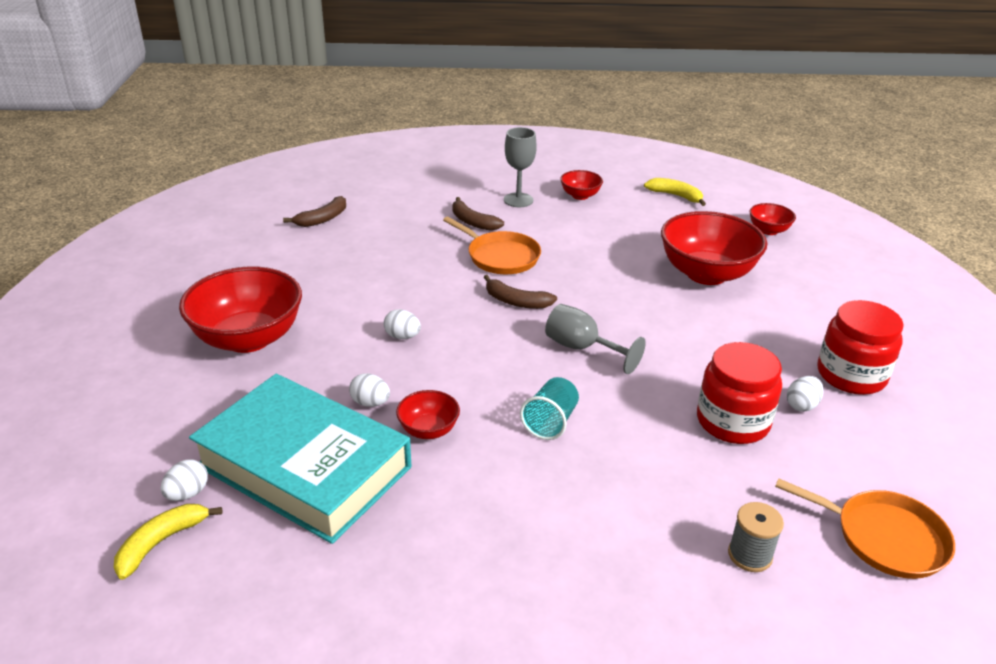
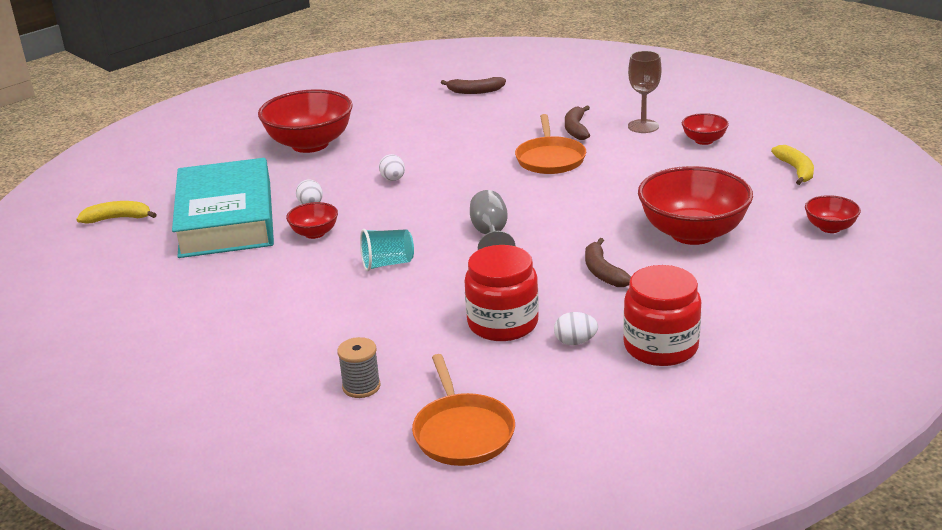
camera: 50 degrees right, 5 degrees down
(187, 493) = (160, 204): white egg -> none
(516, 301) = (504, 190): brown banana -> brown banana (603, 272)
(518, 200) = (643, 126): grey goblet -> brown goblet

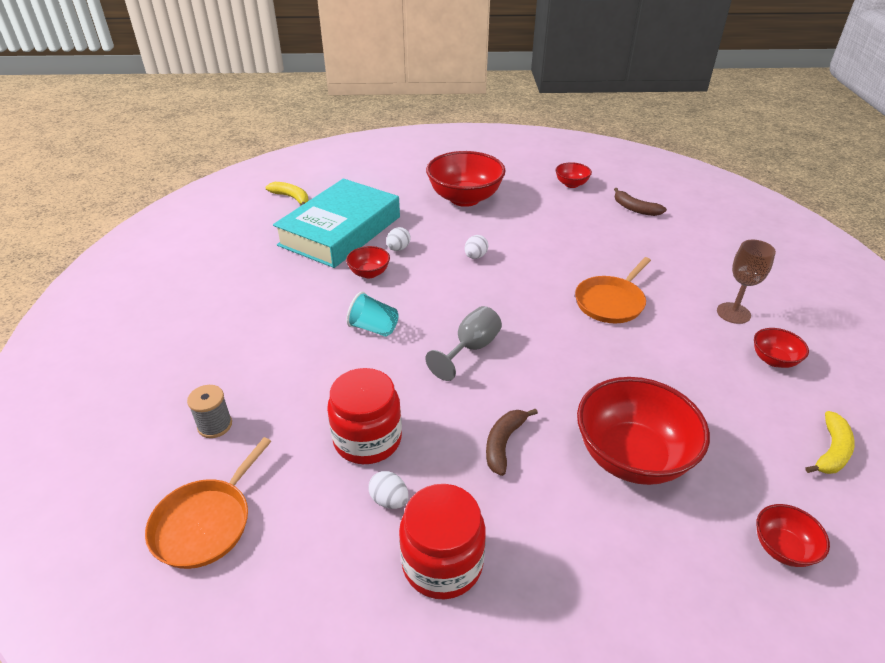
camera: 40 degrees right, 10 degrees up
(393, 95) = (571, 184): none -> red bowl
(576, 129) = (670, 284): brown banana -> none

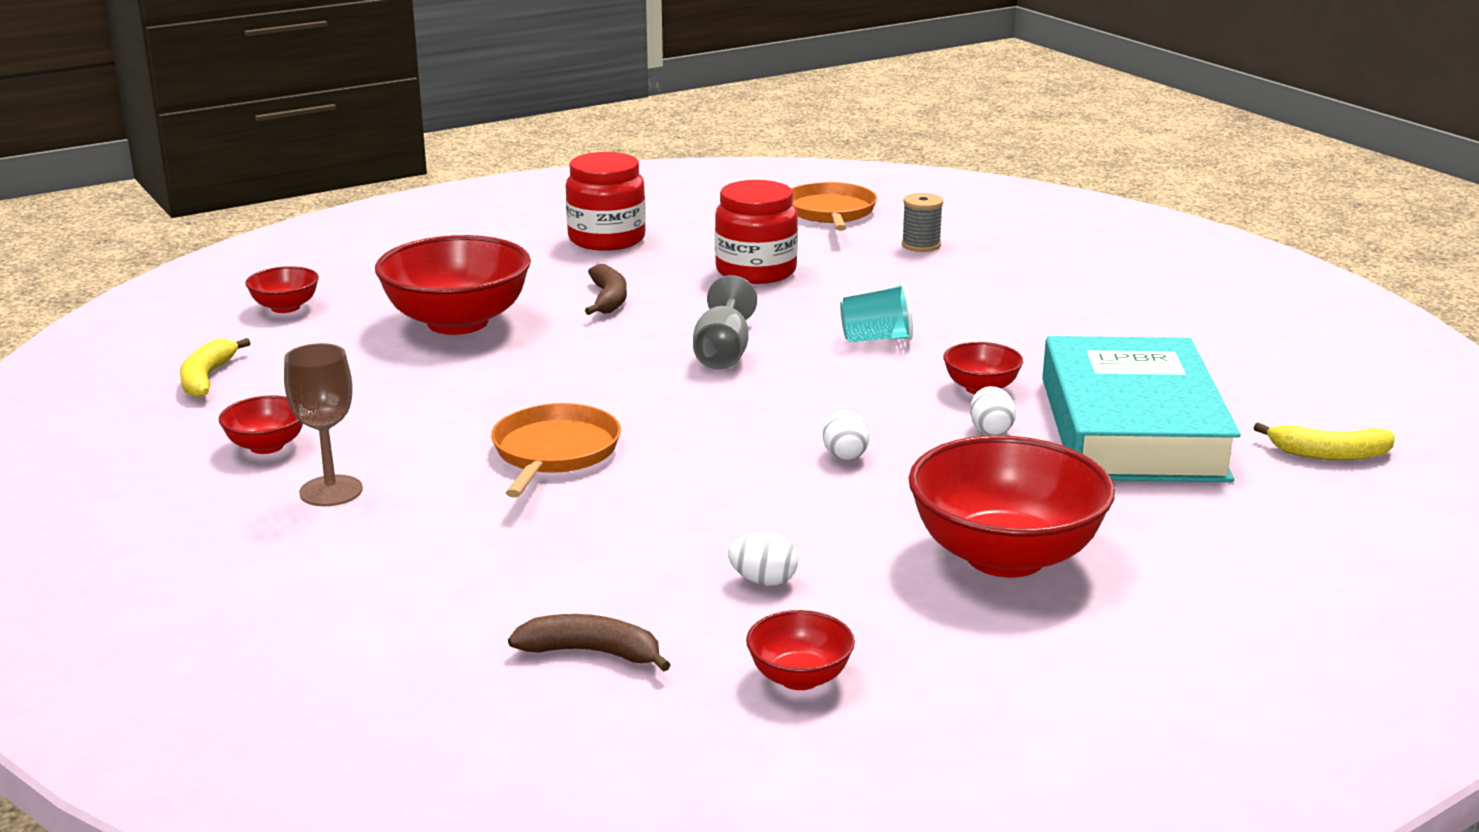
camera: 150 degrees right, 15 degrees down
(389, 500) = (688, 251): white egg -> white egg (763, 581)

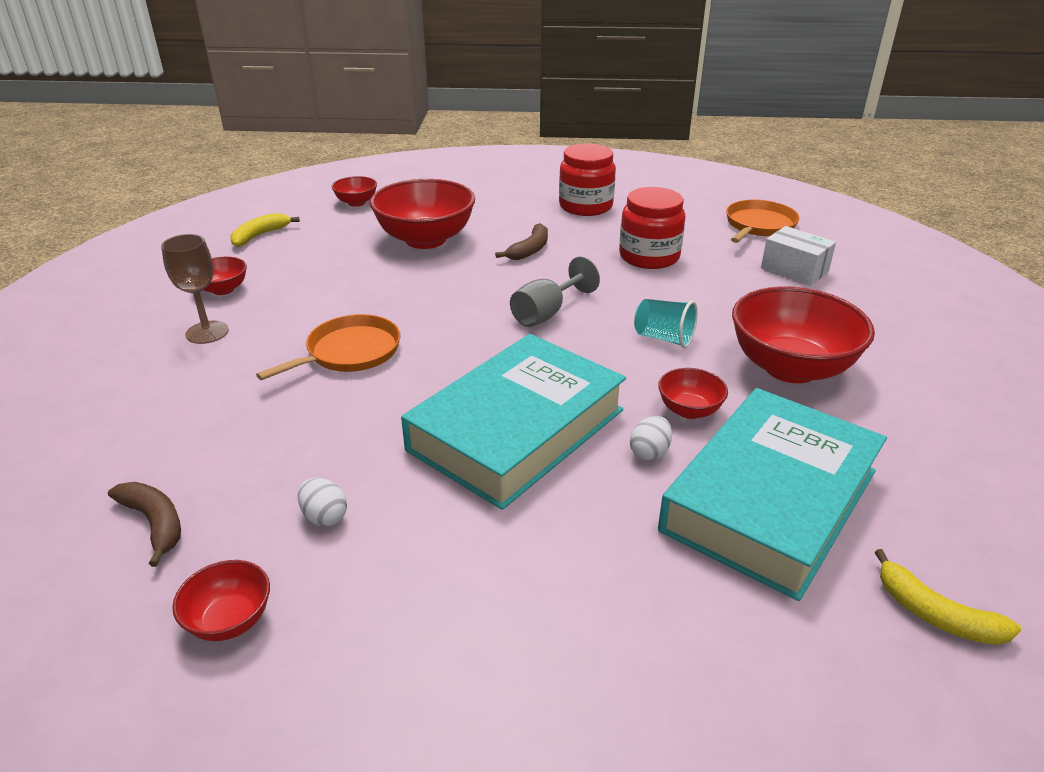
camera: 35 degrees right, 10 degrees up
(845, 455) = (517, 430): white egg -> turquoise book
(921, 245) = (794, 270): grey spool -> white box
(1005, 556) = (511, 582): red bowl -> red bowl (790, 368)

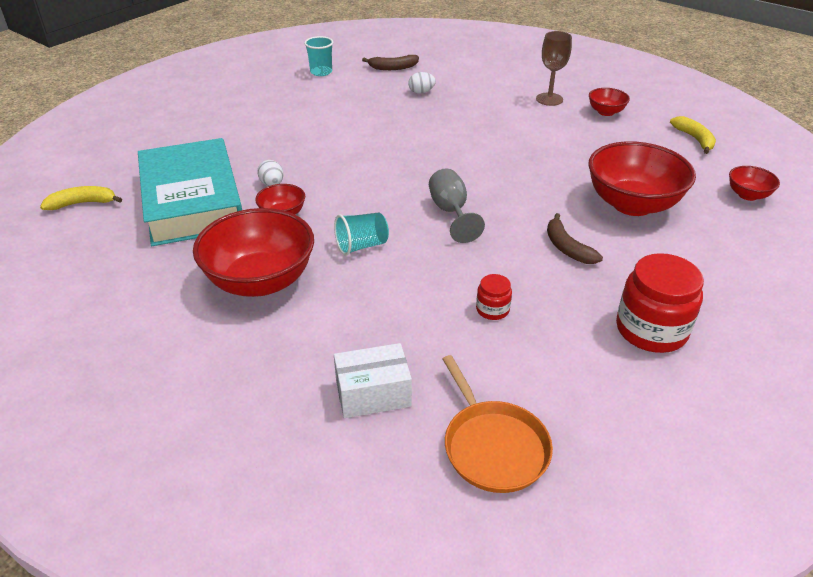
camera: 125 degrees right, 5 degrees up
(230, 620) = (321, 72): red bowl -> turquoise cup
(324, 517) = (349, 96): white egg -> white egg (421, 92)
(349, 352) = (479, 132): orange pan -> none
(517, 430) = (343, 155): turquoise book -> none
(649, 257) = (492, 310): red jar -> red jar, size x0.49

